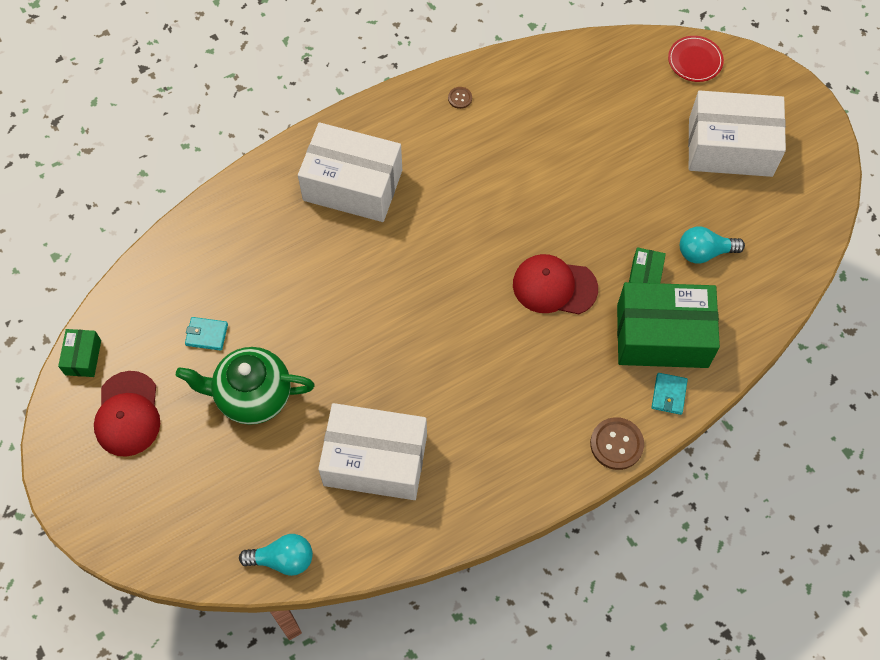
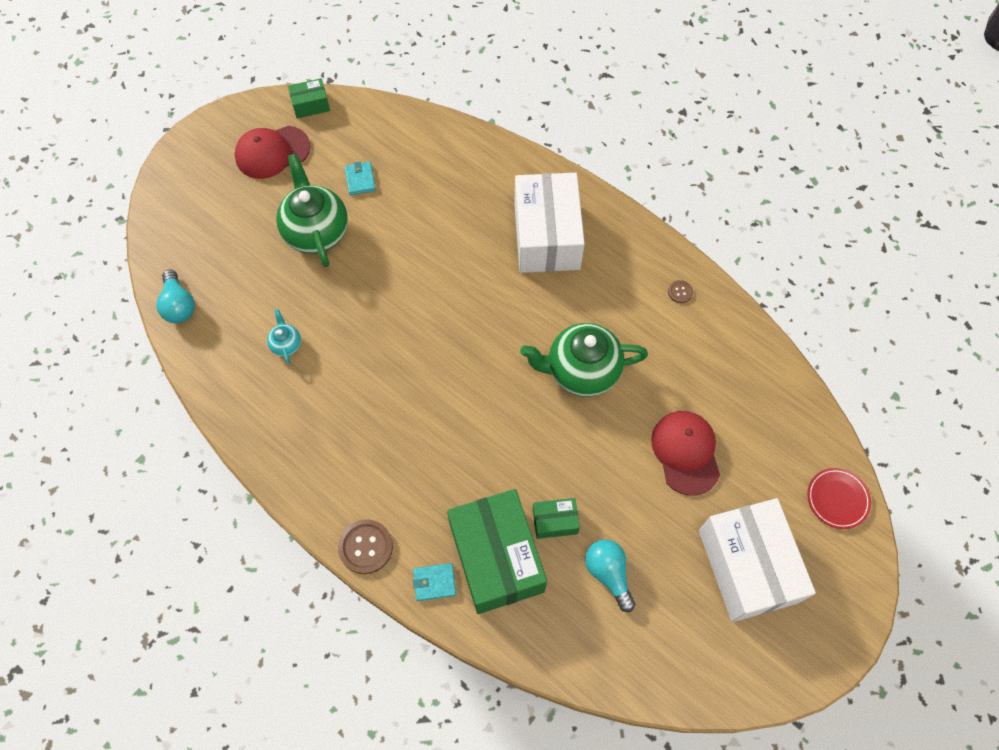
camera: 70 degrees right, 0 degrees up
(375, 460) = (286, 344): white box -> turquoise teapot
(508, 206) = (581, 371): none -> green teapot
(554, 286) = (512, 439): red cap -> red cap (685, 452)

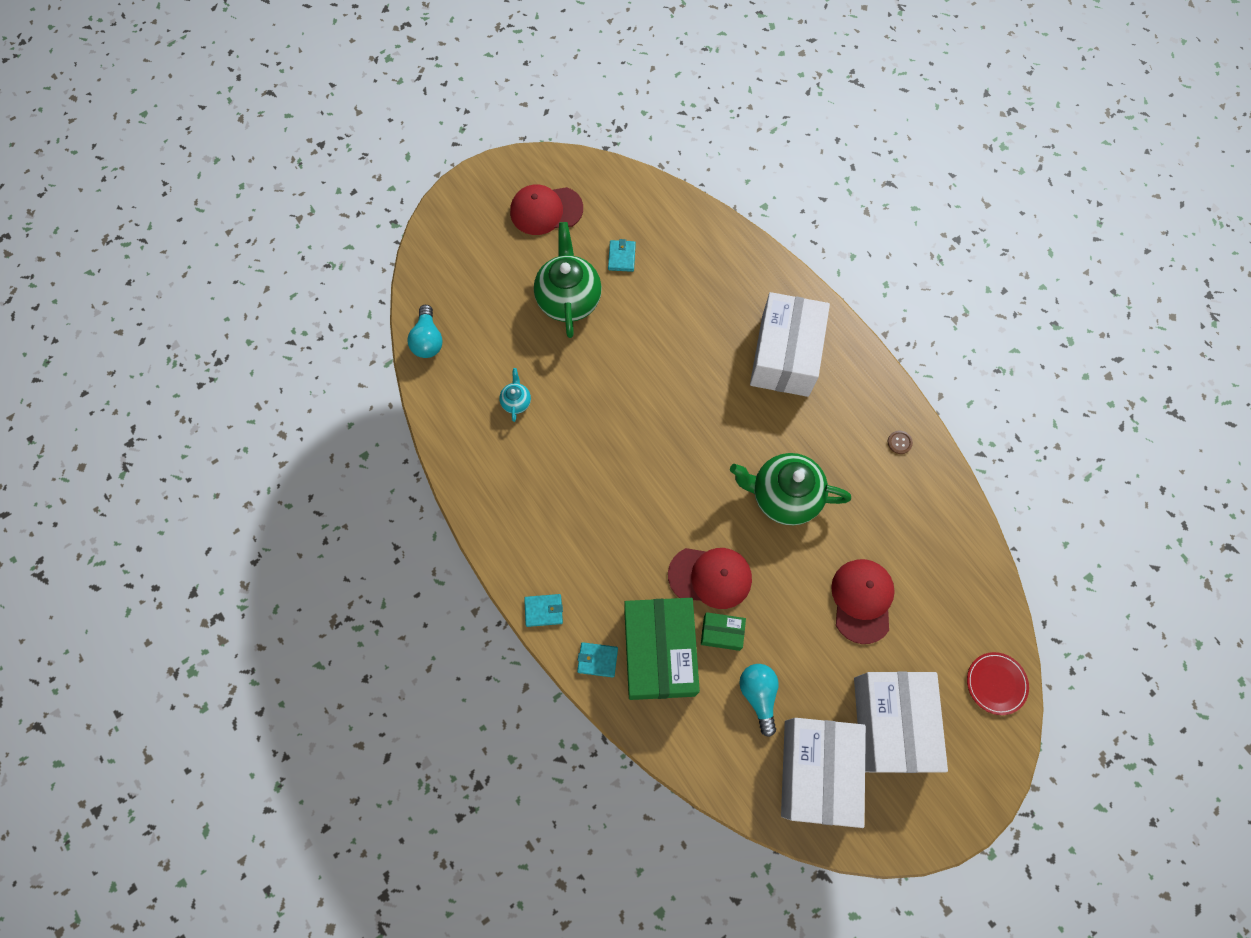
camera: 15 degrees right, 5 degrees up
(311, 105) = (593, 171): green box -> none
(365, 547) = (543, 611): brown button -> turquoise wallet
(529, 468) = (710, 577): none -> red cap
(687, 634) = (816, 771): none -> white box

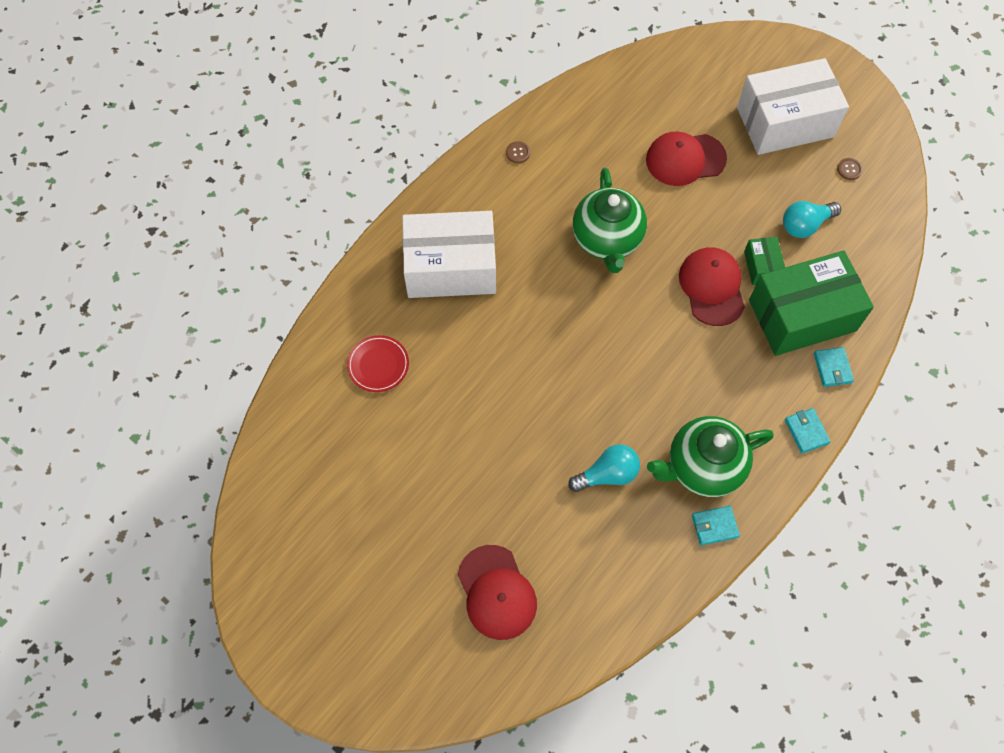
camera: 105 degrees left, 5 degrees down
(428, 340) = (539, 659): turquoise light bulb -> turquoise light bulb (607, 474)
(516, 402) = (587, 528): turquoise teapot -> none
(546, 210) = (321, 569): red cap -> red cap (496, 592)
(569, 299) = (440, 506): green teapot -> green teapot (703, 467)
(621, 257) = (368, 461): turquoise wallet -> turquoise wallet (714, 526)
(816, 771) = (849, 169): white box -> brown button
(996, 683) = (718, 53): red plate -> red plate (378, 365)

